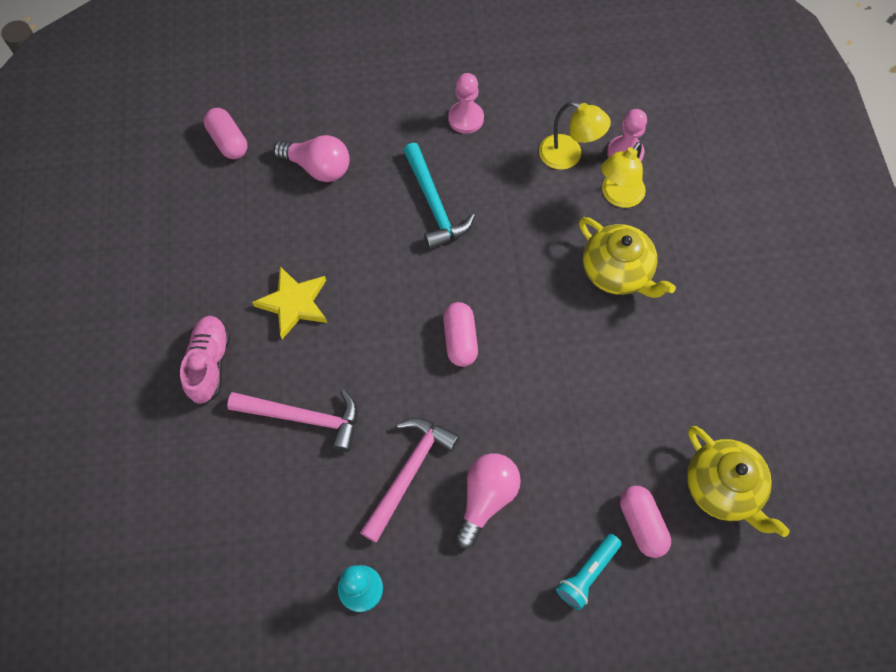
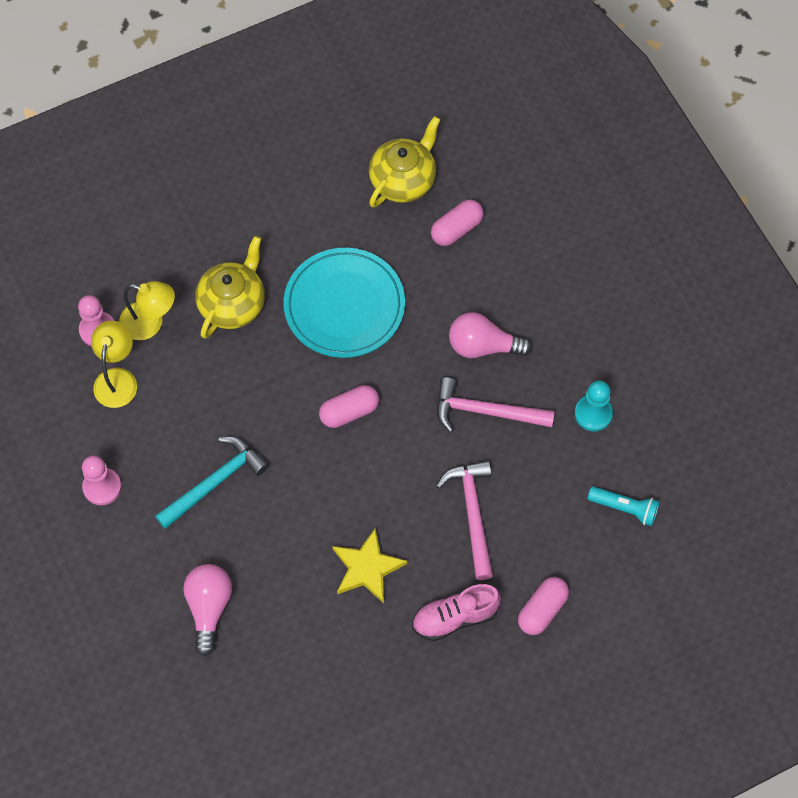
camera: 110 degrees left, 0 degrees up
(228, 141) = (207, 712): pink capsule -> pink capsule (542, 610)
(581, 374) = (344, 305): none -> turquoise plate
(587, 574) = (511, 257): turquoise flashlight -> turquoise flashlight (624, 508)

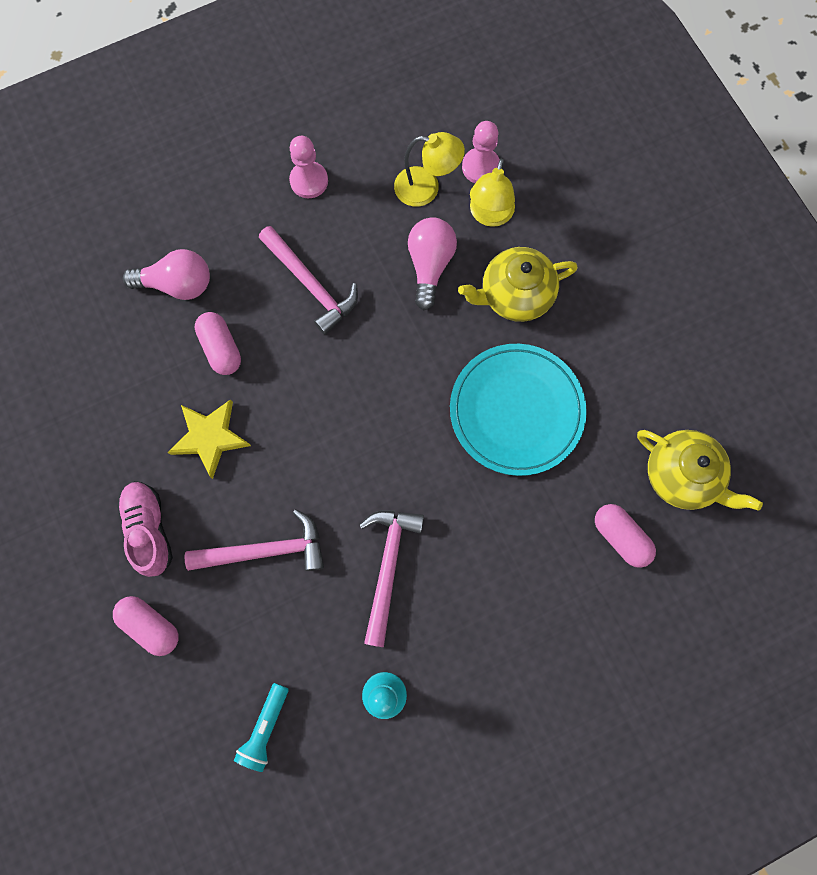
camera: 90 degrees right, 10 degrees up
(216, 482) = (311, 285): turquoise hammer -> pink hammer
(233, 304) = (515, 295): yellow teapot -> yellow teapot turned 135 degrees clockwise
(349, 412) = (388, 417): pink capsule -> pink capsule (221, 348)
(483, 346) = (469, 565): pink light bulb -> pink light bulb (430, 266)

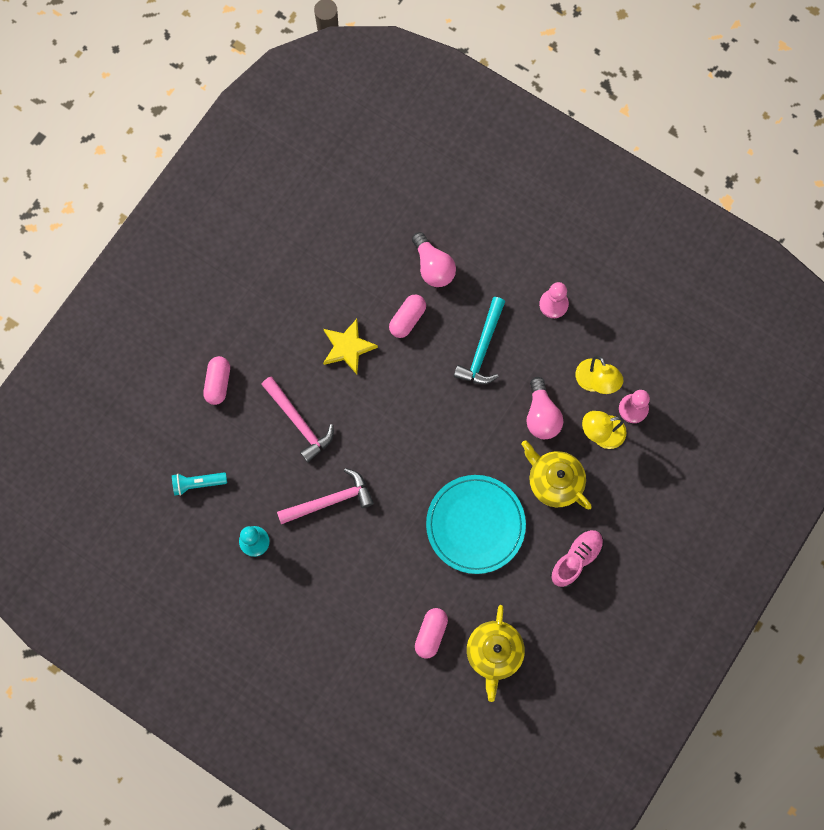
camera: 60 degrees right, 0 degrees up
(149, 529) = (272, 347): pink shoe -> pink shoe (576, 559)
(311, 285) = (482, 349): pink hammer -> turquoise hammer
(430, 266) = (541, 415): pink light bulb -> pink light bulb turned 105 degrees clockwise

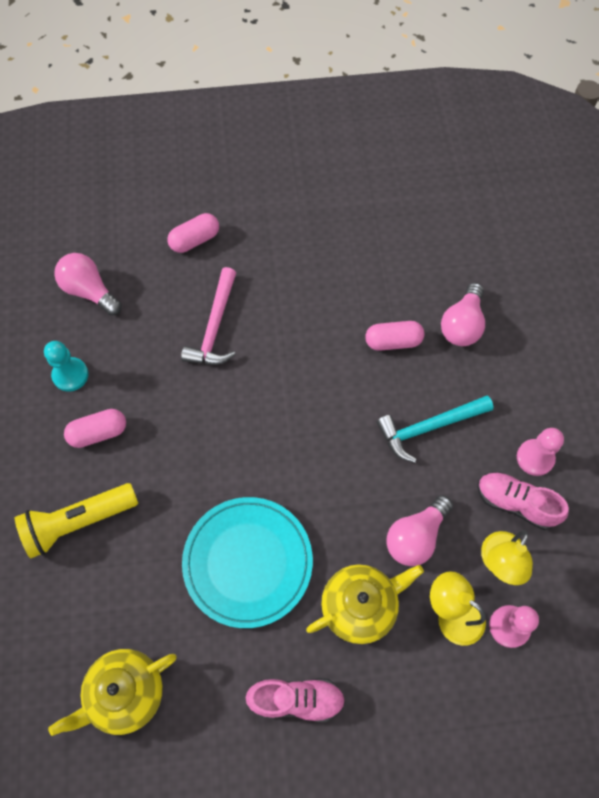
camera: 50 degrees right, 10 degrees down
(198, 483) = (89, 291): turquoise flashlight -> pink light bulb
(331, 500) = (162, 409): pink hammer -> none
(348, 347) = (320, 314): yellow star -> none
(365, 607) = (78, 522): none -> yellow flashlight
(431, 634) = (98, 609): pink capsule -> pink capsule (98, 433)
(554, 481) = (360, 606): yellow teapot -> yellow teapot turned 60 degrees clockwise
(570, 341) = (515, 503): none -> pink shoe

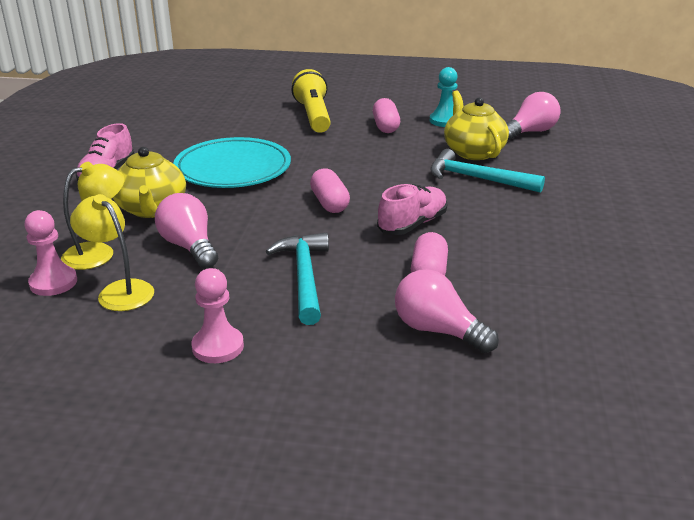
camera: 105 degrees right, 35 degrees down
(125, 693) = (176, 121): yellow teapot -> yellow teapot (473, 152)
(195, 240) = (589, 179): pink capsule -> pink capsule (329, 203)
(214, 327) = (476, 178): pink hammer -> turquoise hammer
(515, 503) = (173, 317): pink shoe -> pink shoe (412, 224)

